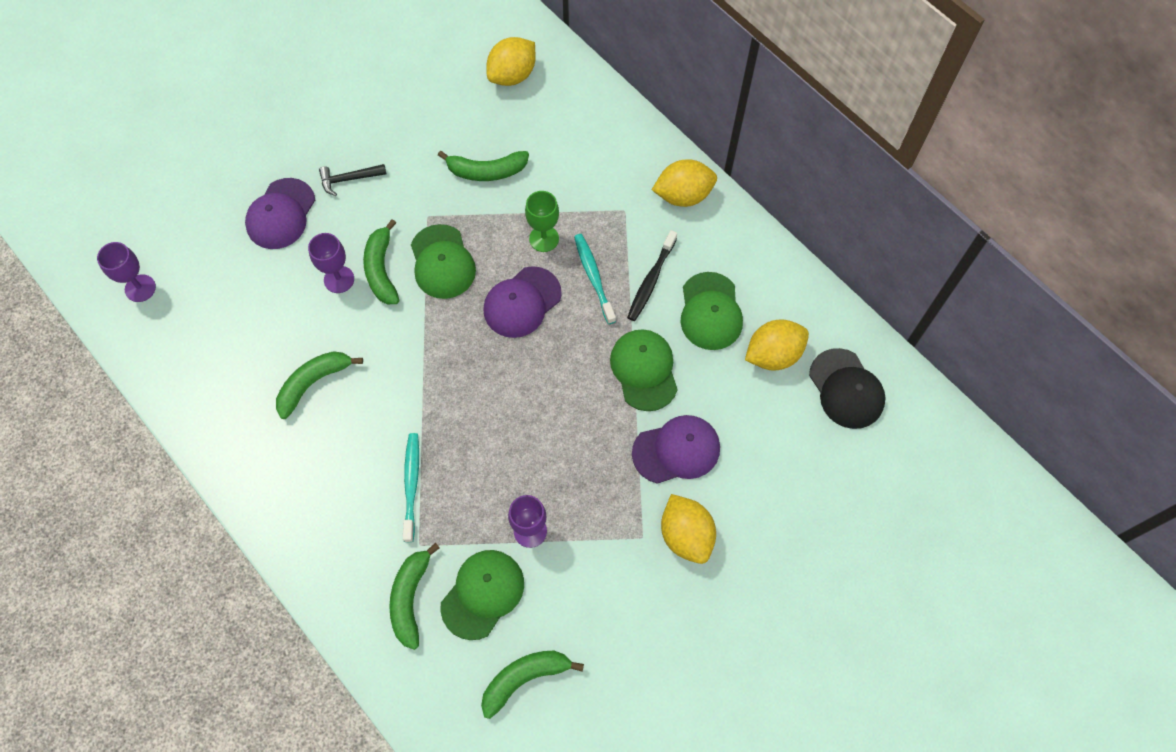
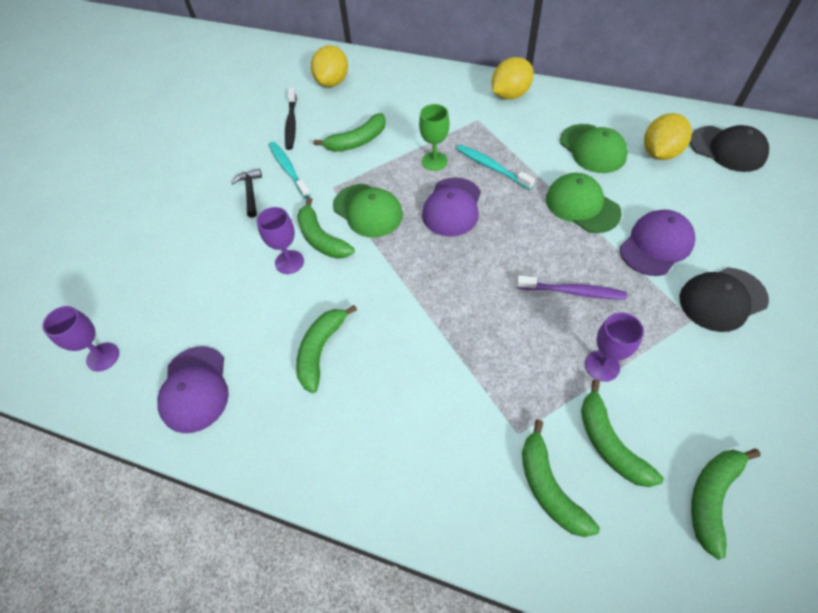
camera: 25 degrees left, 10 degrees down
(281, 214) = (206, 240): purple cap -> purple cap (195, 389)
(349, 179) = (250, 192): black hammer -> black hammer turned 120 degrees clockwise
(411, 485) = (470, 386): turquoise toothbrush -> turquoise toothbrush (288, 169)
(482, 594) = (609, 443): green cap -> green banana
(561, 451) = (572, 291): none -> purple toothbrush
(651, 280) = (534, 150): black toothbrush -> black toothbrush (291, 123)
(686, 535) = (722, 299): yellow lemon -> black cap

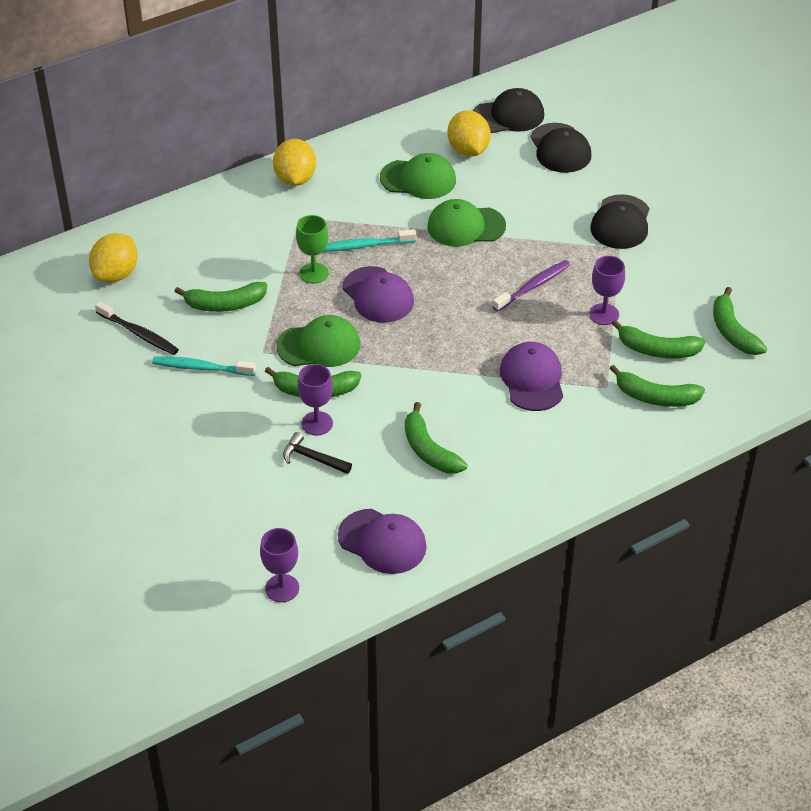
camera: 55 degrees left, 10 degrees down
(250, 192) = (199, 407): black hammer -> black hammer (312, 458)
(332, 82) = (116, 274): yellow lemon -> yellow lemon turned 60 degrees clockwise
(357, 141) = (225, 304): green banana -> green banana turned 75 degrees clockwise
(656, 245) = (544, 217): purple cap -> purple cap (532, 379)
(742, 201) = (560, 148): none -> black cap

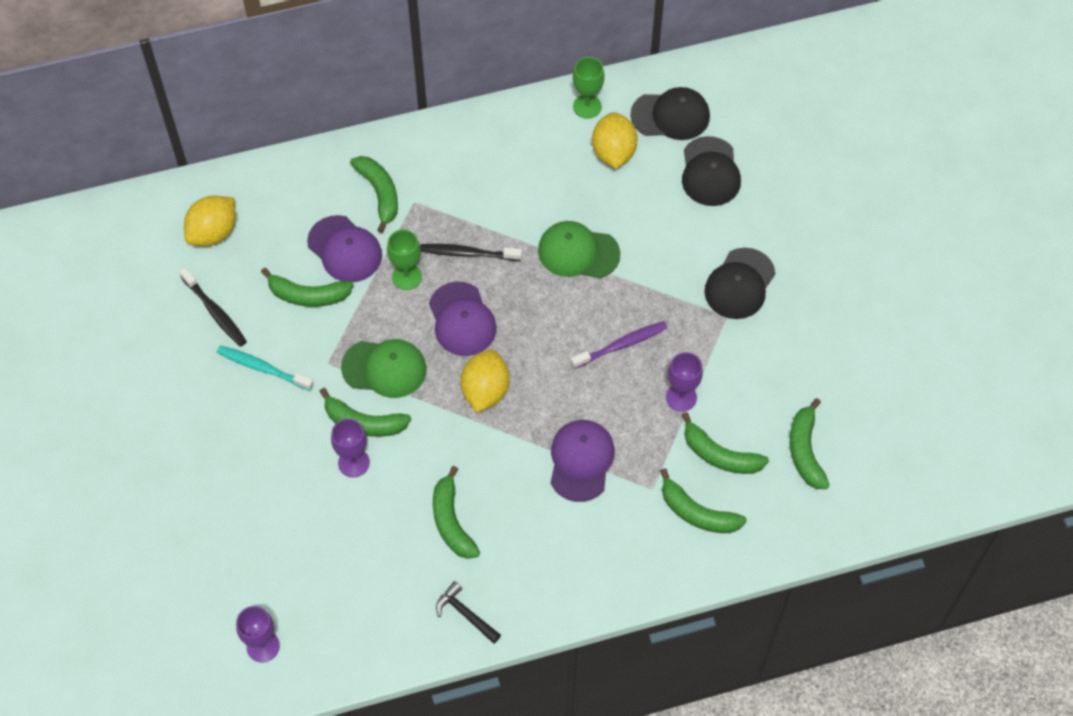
camera: 15 degrees right, 15 degrees up
(265, 217) = (380, 193): none -> green banana
(295, 179) = (425, 151): yellow lemon -> yellow lemon (485, 391)
(312, 458) = (337, 503): black hammer -> black hammer (465, 614)
(364, 246) = (468, 253): turquoise toothbrush -> black toothbrush
(382, 542) = (373, 617): purple cap -> purple cap (345, 249)
(418, 179) = (549, 180): green cap -> none
(431, 122) = (587, 106): none -> green goblet

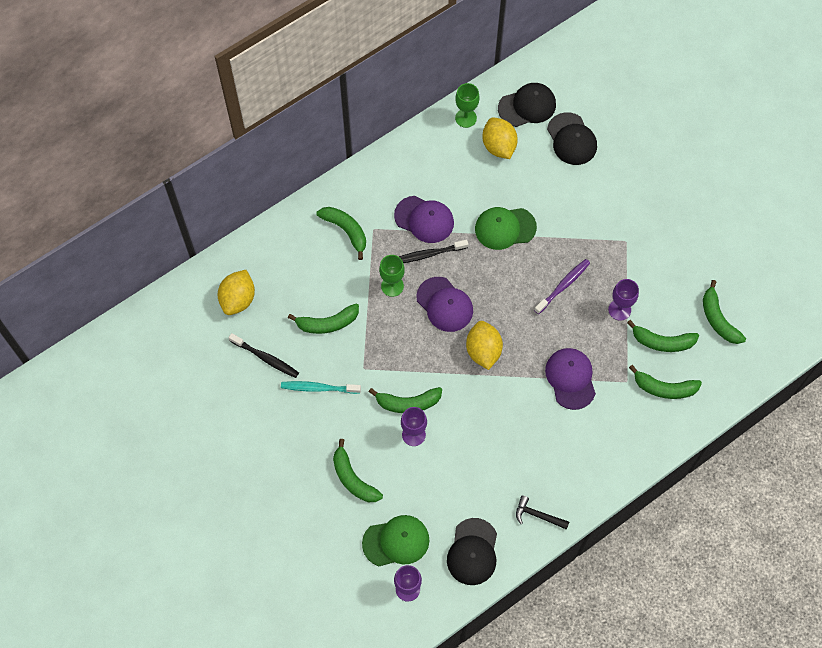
camera: 20 degrees left, 5 degrees up
(345, 249) = (339, 280): purple cap -> purple cap (424, 219)
(384, 368) = (405, 359): green cap -> green cap (396, 541)
(451, 521) = (500, 453): green banana -> green banana (353, 478)
(739, 284) = (625, 214): black cap -> black cap (472, 552)

